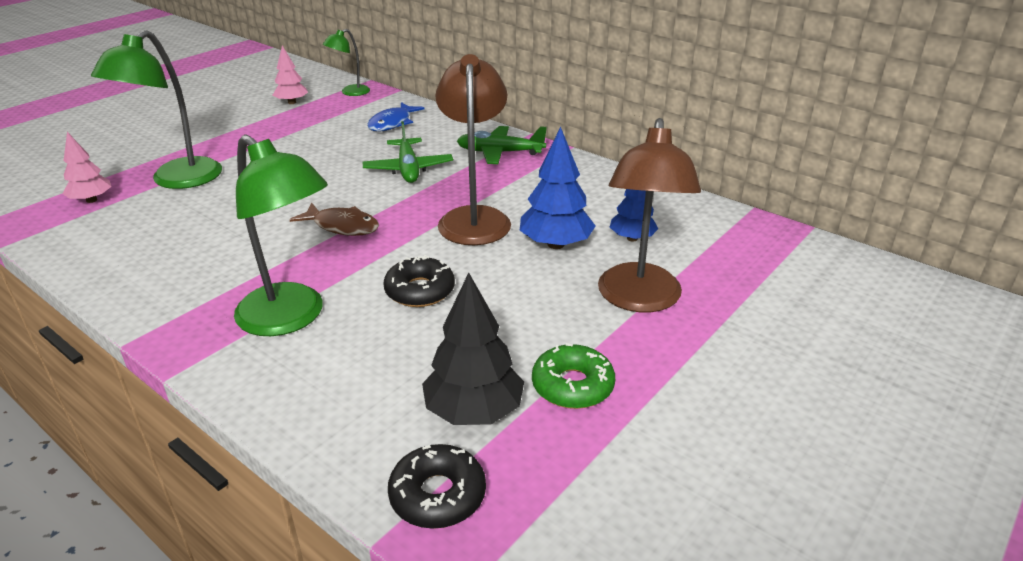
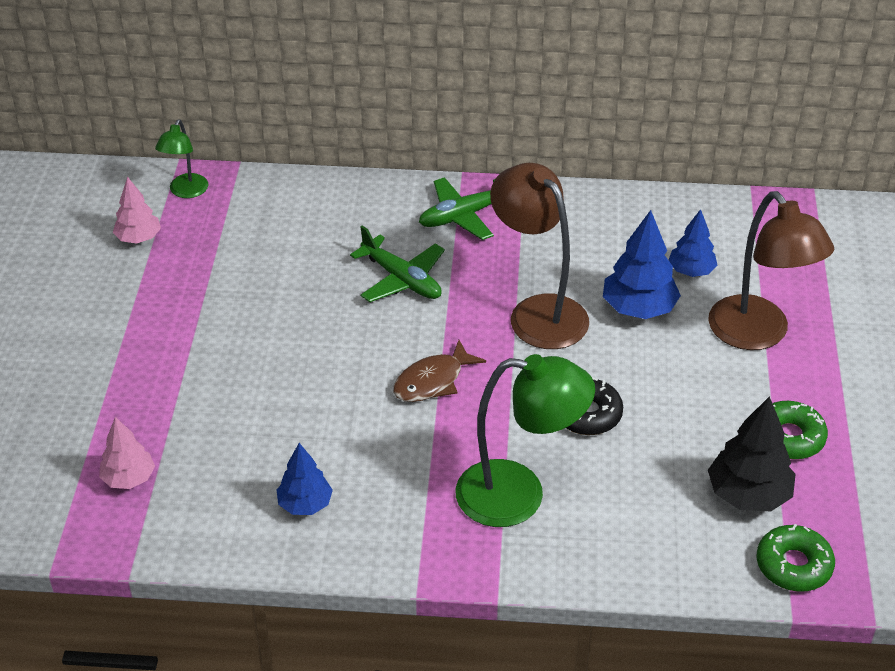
camera: 35 degrees left, 10 degrees up
(153, 256) = (305, 504): none -> blue tree
(177, 180) = (182, 409): green lamp -> none
(342, 226) = (432, 381): brown fish -> brown fish turned 150 degrees clockwise
(392, 123) = (301, 221): blue fish -> none
(437, 495) = (793, 565): black donut -> green donut

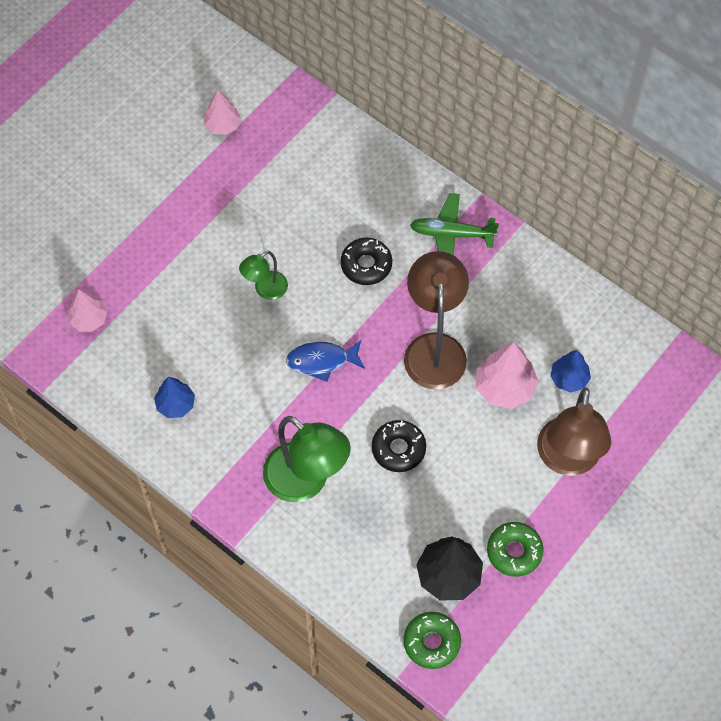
camera: 35 degrees right, 20 degrees up
(186, 192) = (281, 101): green lamp -> green lamp (265, 290)
(402, 279) = (366, 265): green plane -> black donut
(432, 381) = (321, 361): brown fish -> blue fish
(638, 308) = (504, 387): blue tree -> pink tree

